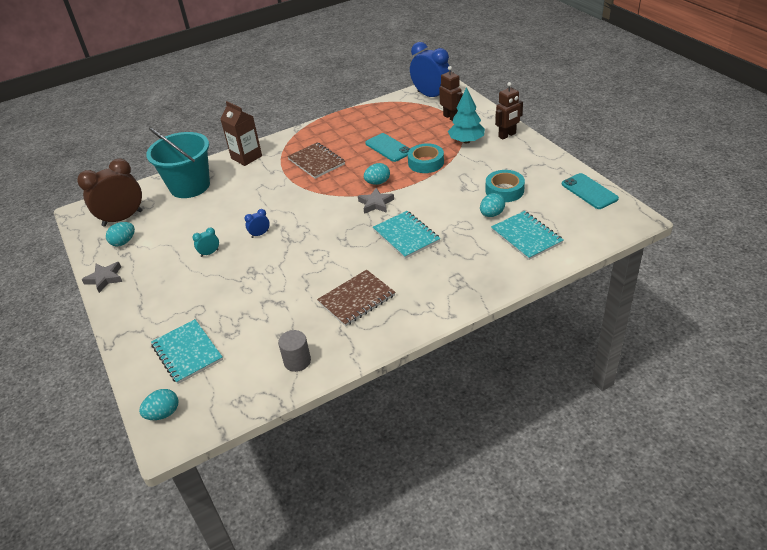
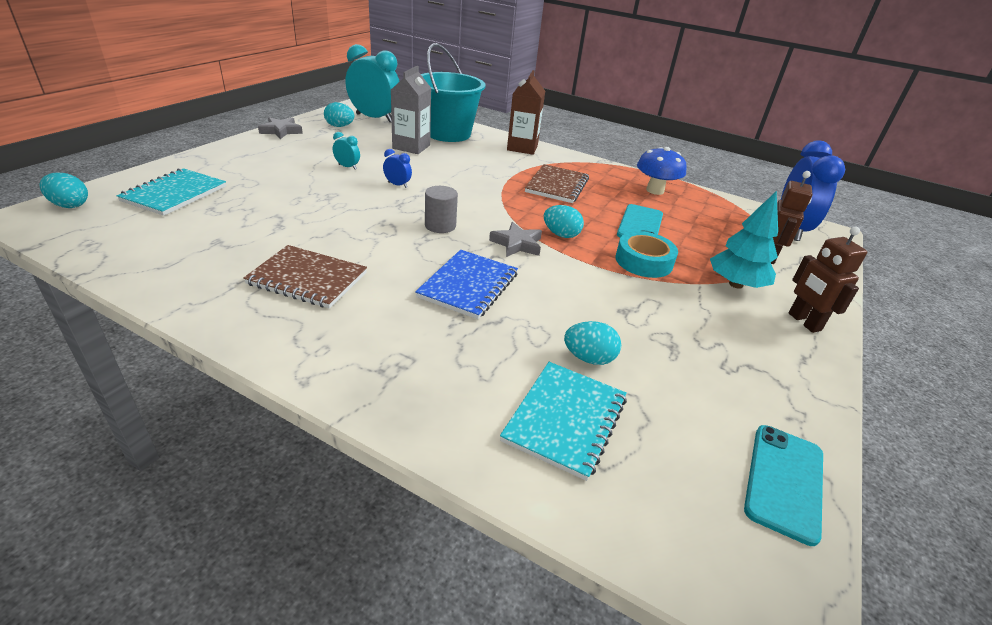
camera: 50 degrees right, 5 degrees down
(122, 218) = (374, 118): brown clock -> turquoise clock
(199, 212) = (411, 147): none -> grey carton
(297, 361) = (167, 265): grey cylinder -> grey cylinder (440, 225)
(353, 124) = (655, 190): none -> blue mushroom
(406, 236) = (468, 285): turquoise notebook -> blue notebook
(504, 190) = (663, 357): turquoise tape -> none
(507, 135) = (804, 322): brown robot -> brown robot turned 45 degrees clockwise

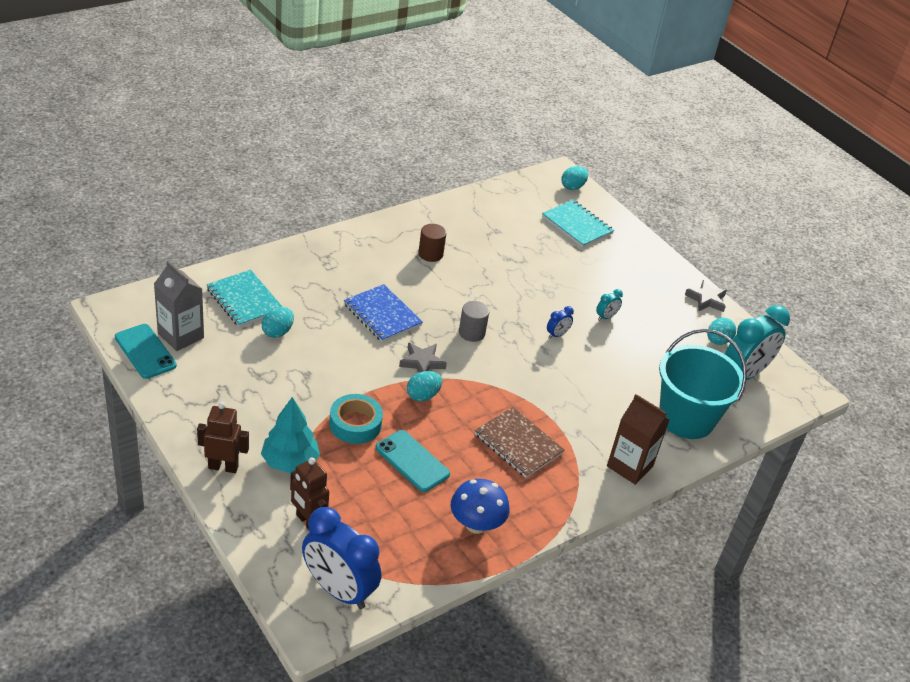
camera: 115 degrees right, 5 degrees up
(307, 279) = (430, 254): brown notebook -> brown cylinder
(411, 147) = (648, 374): grey carton -> grey carton (180, 335)

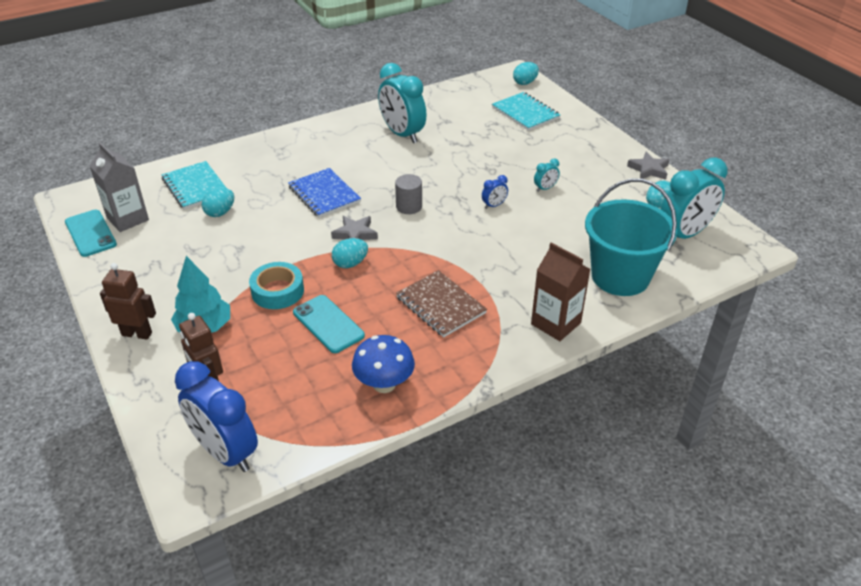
camera: 10 degrees right, 0 degrees up
(430, 254) = (380, 142): brown cylinder -> none
(452, 245) = (402, 134): none -> turquoise clock

